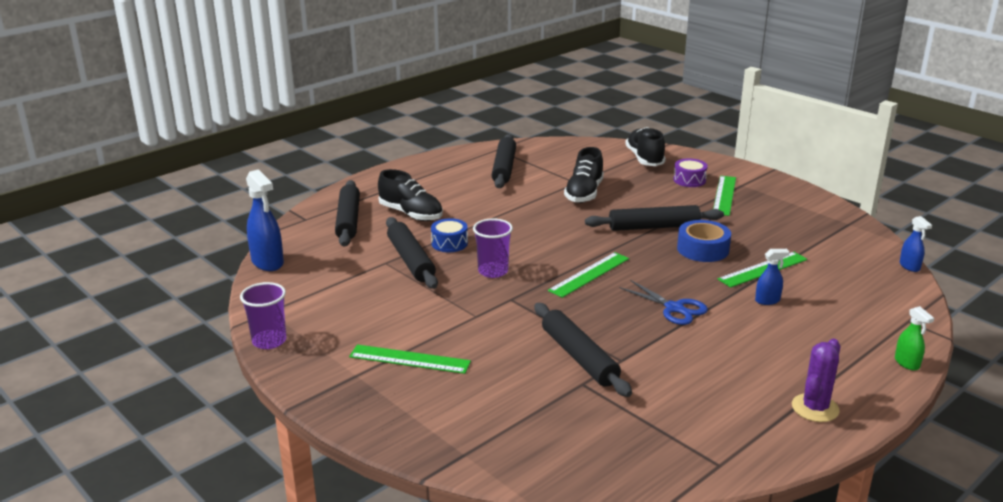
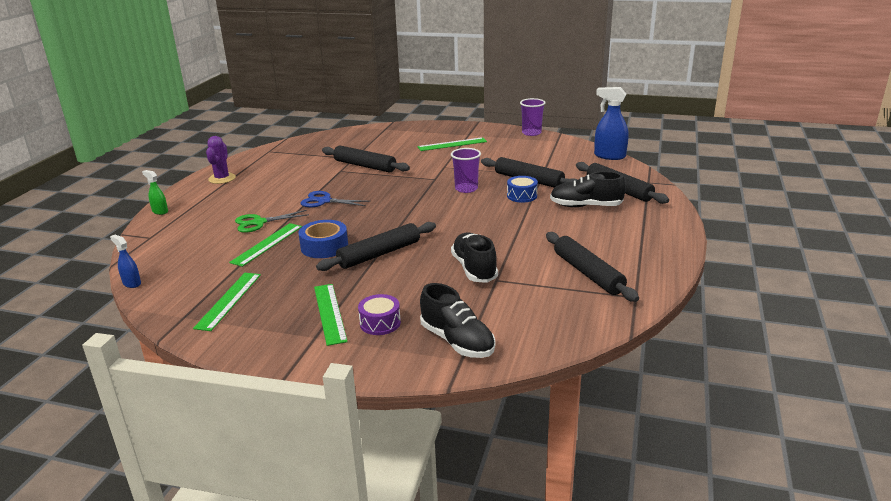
camera: 150 degrees right, 0 degrees up
(589, 274) = (399, 204): green ruler -> green ruler (228, 300)
(767, 300) = (259, 223): blue spray bottle -> green scissors

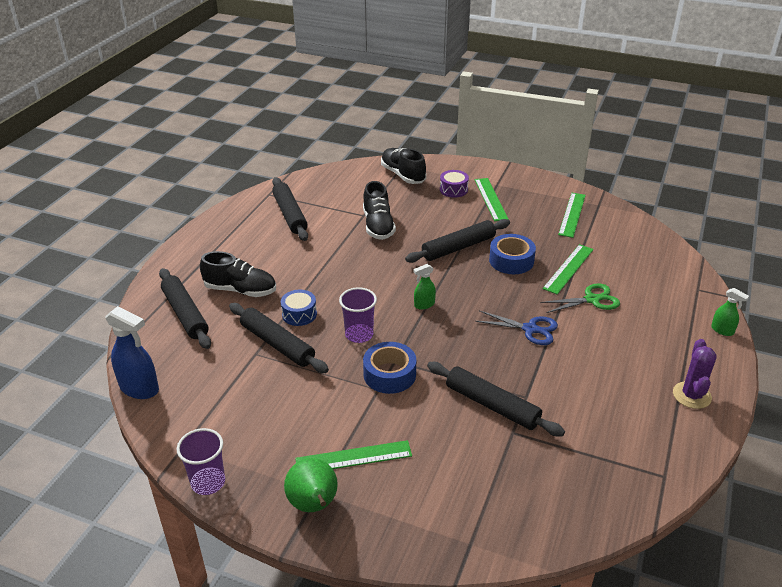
camera: 175 degrees left, 10 degrees up
(131, 283) = (665, 236): blue spray bottle -> none
(414, 209) = (424, 305): none -> green spray bottle
(437, 173) = (389, 374): none -> blue tape
(469, 131) = (314, 505): none -> green pear

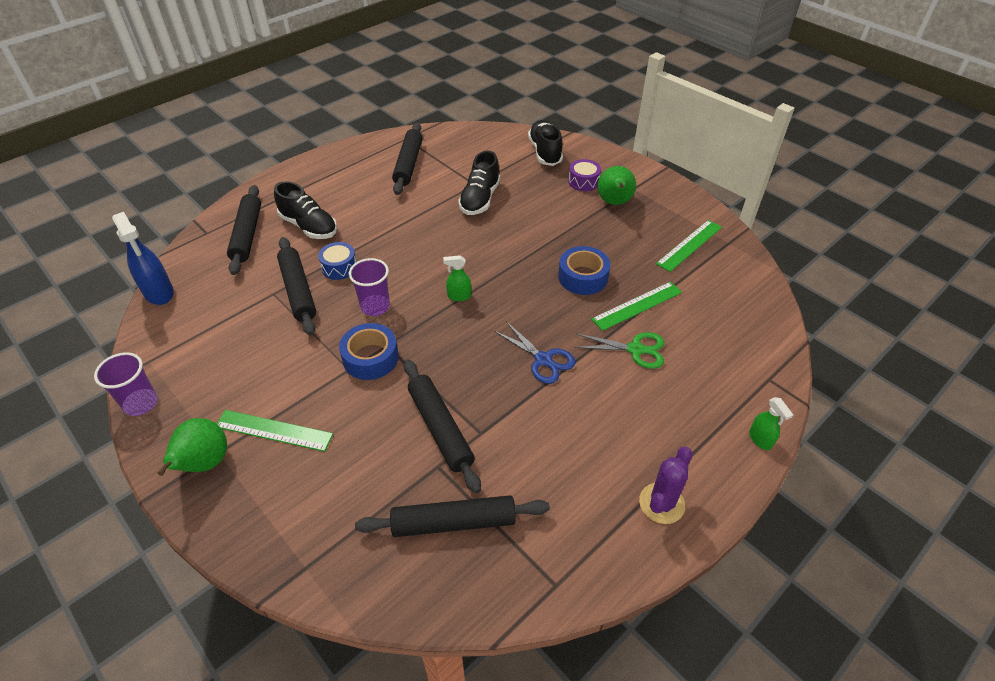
camera: 25 degrees right, 10 degrees up
(458, 247) = (540, 246): black rolling pin -> black rolling pin (453, 522)
(491, 199) = (614, 203): green ruler -> green pear

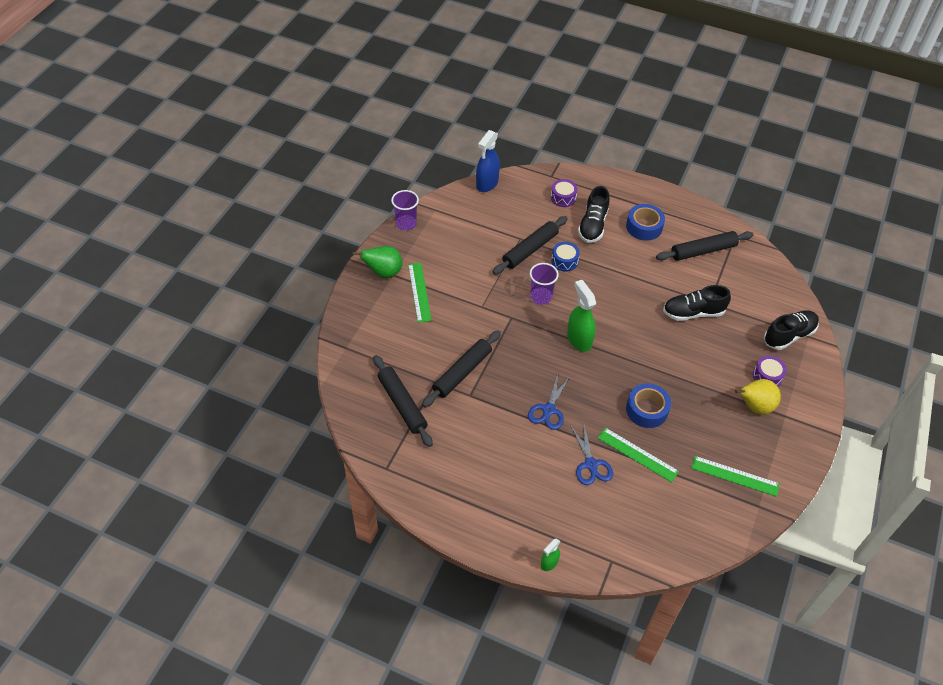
camera: 65 degrees right, 5 degrees up
(247, 235) = (563, 197): black rolling pin -> purple drum
(370, 358) = (496, 313): blue tape -> blue tape (644, 227)
(459, 296) = (579, 339): green spray bottle -> green spray bottle, size x1.82
(614, 203) = (754, 406): green pear -> yellow pear
(636, 349) = (591, 464): green scissors -> blue scissors
(661, 503) = (466, 511): purple cactus -> none

